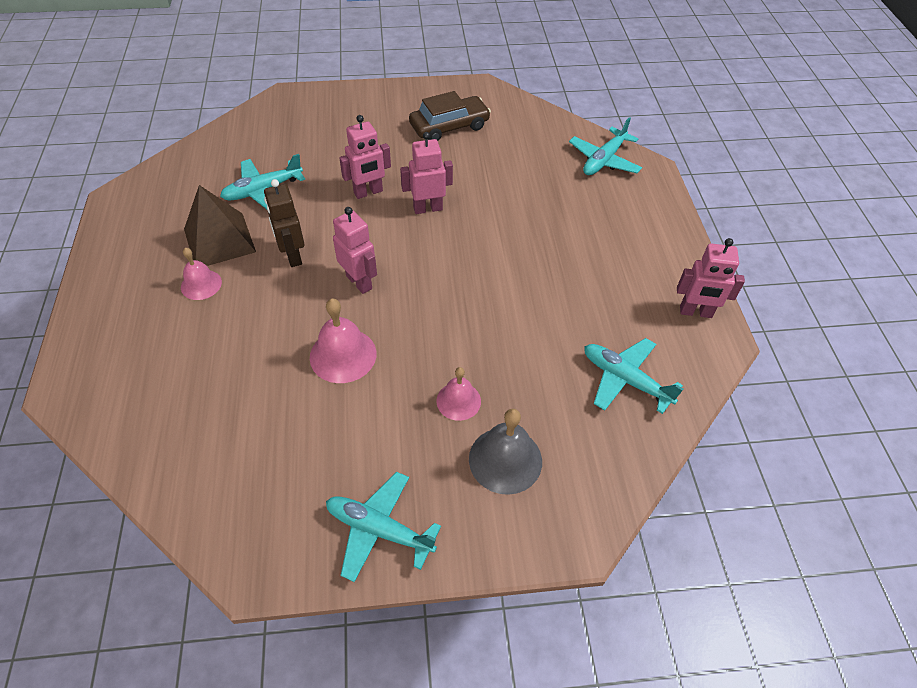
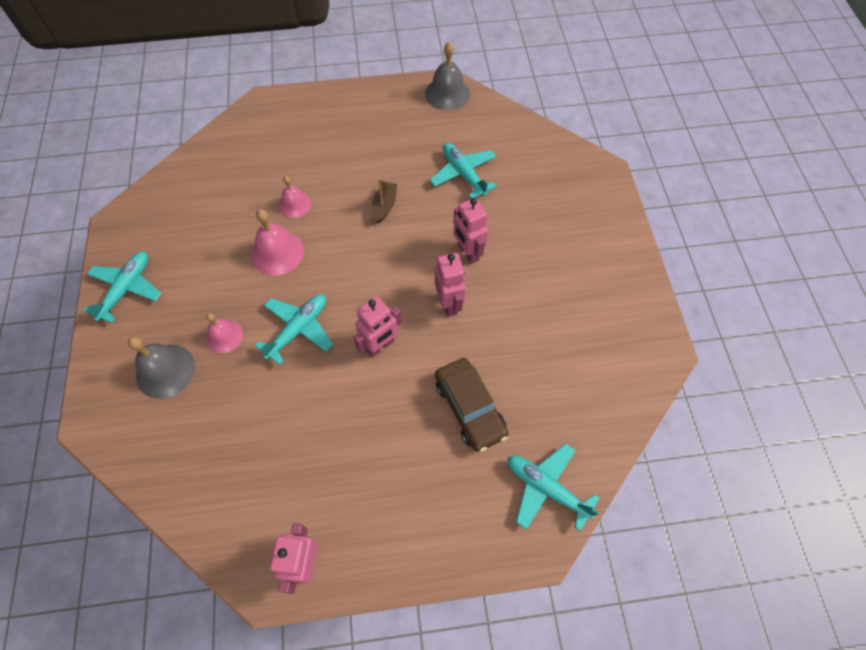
camera: 90 degrees right, 10 degrees up
(132, 198) = (447, 93): none -> grey bell
(201, 284) = (353, 153): pink bell -> pink bell (295, 204)
(219, 240) = (401, 155): brown pyramid -> none
(292, 256) = (384, 206): brown robot -> brown boat
(359, 282) = (354, 256): pink robot -> pink robot (380, 346)
(449, 126) = (581, 319): brown car -> brown car (469, 408)
(625, 379) = (229, 476): turquoise plane -> turquoise plane (298, 329)

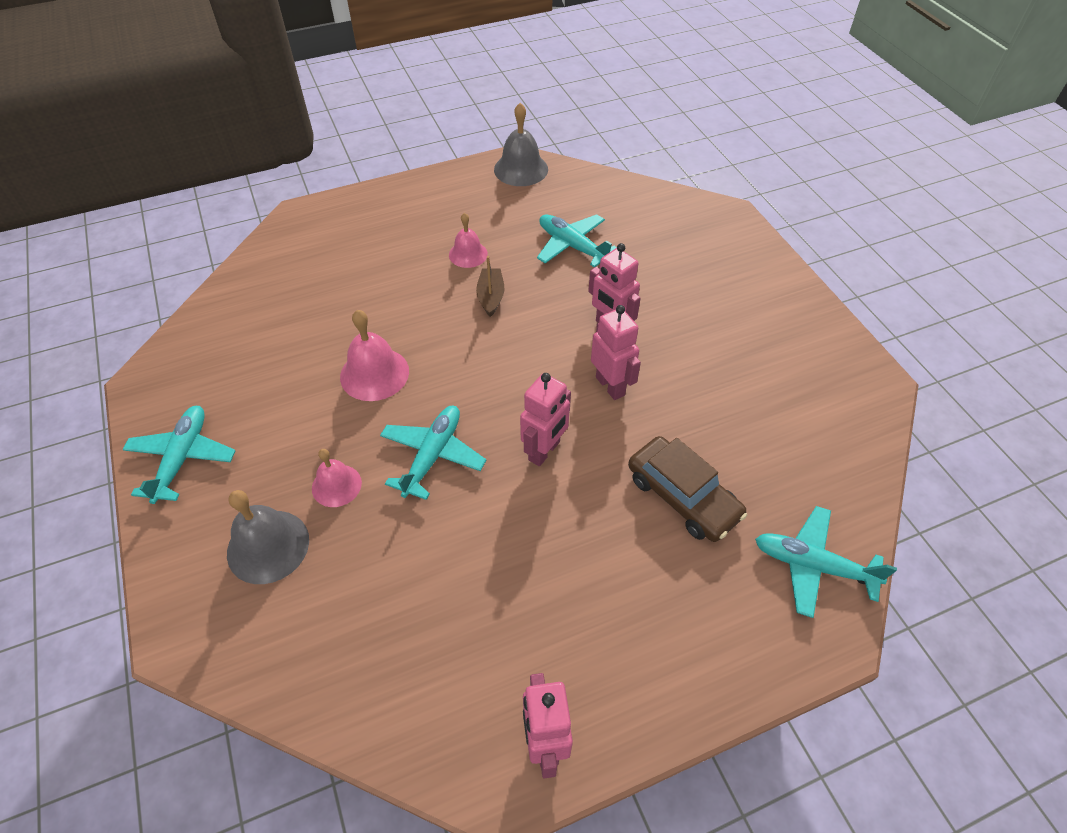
camera: 15 degrees left, 10 degrees down
(295, 204) = (378, 316): pink bell -> pink bell (468, 254)

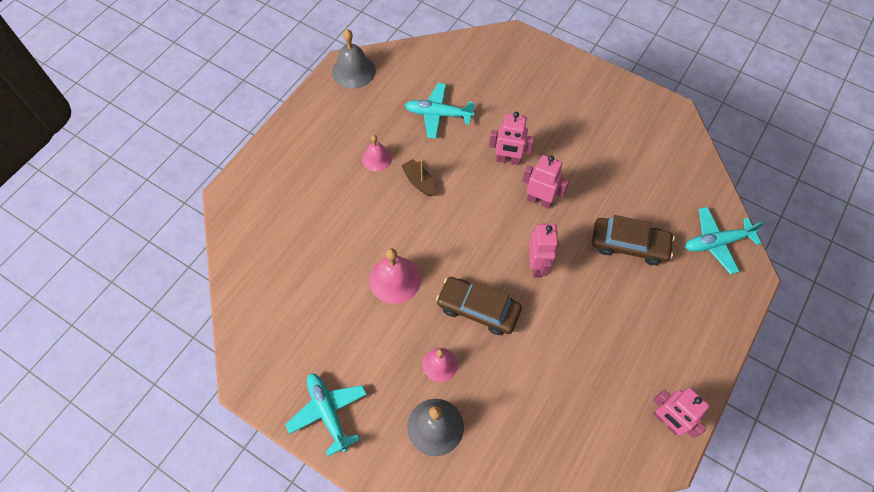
camera: 35 degrees left, 10 degrees up
(433, 455) = (478, 309): turquoise plane -> brown car

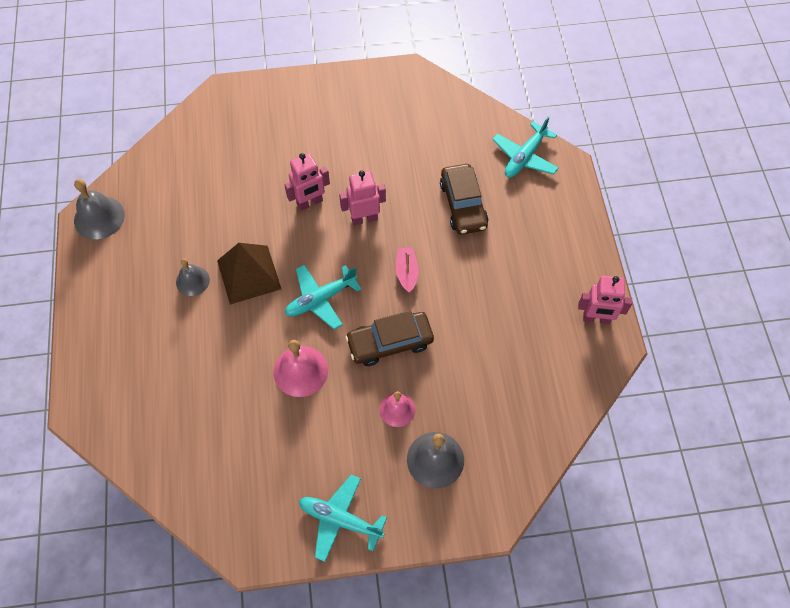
camera: 40 degrees left, 0 degrees up
(377, 158) = (192, 281): pink bell -> grey bell
(419, 181) = (249, 274): brown boat -> brown pyramid
(438, 114) = (214, 204): turquoise plane -> turquoise plane (320, 299)
(537, 265) = (406, 272): pink robot -> pink boat
(629, 245) = (463, 205): brown car -> brown car turned 105 degrees clockwise

